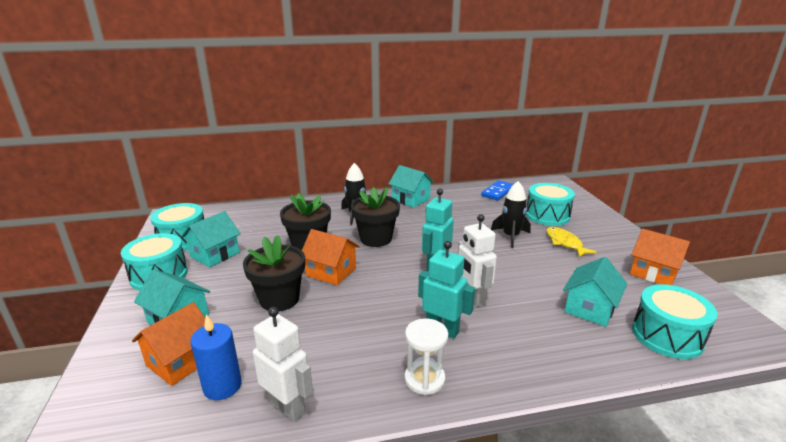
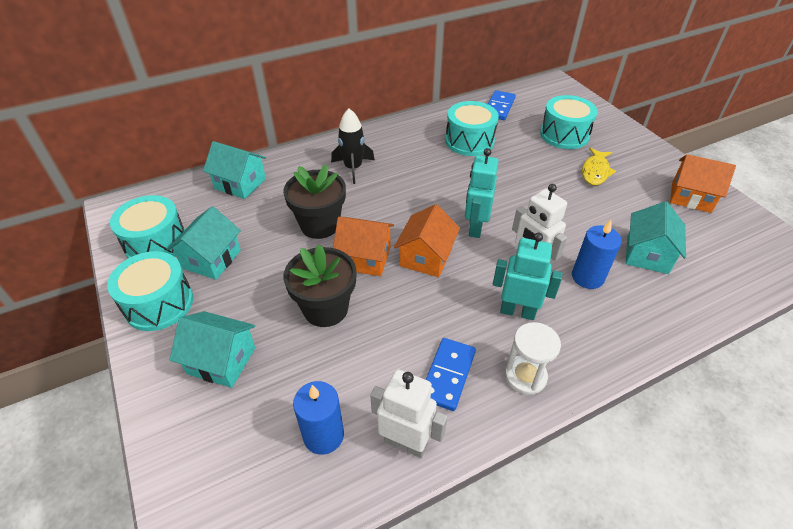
camera: 15 degrees left, 20 degrees up
(181, 361) = (258, 415): orange house -> orange house (426, 257)
(354, 364) = (448, 375): none -> blue domino
(376, 239) = (393, 201): black flower pot -> none
(411, 199) = (406, 133): turquoise house -> turquoise house (240, 183)
(510, 236) = (537, 172): black rocket -> none
(522, 316) = (587, 277): none -> blue candle
(565, 243) = (595, 171): yellow fish -> yellow fish turned 120 degrees counterclockwise
(667, 336) = (724, 273): turquoise drum -> turquoise drum (469, 141)

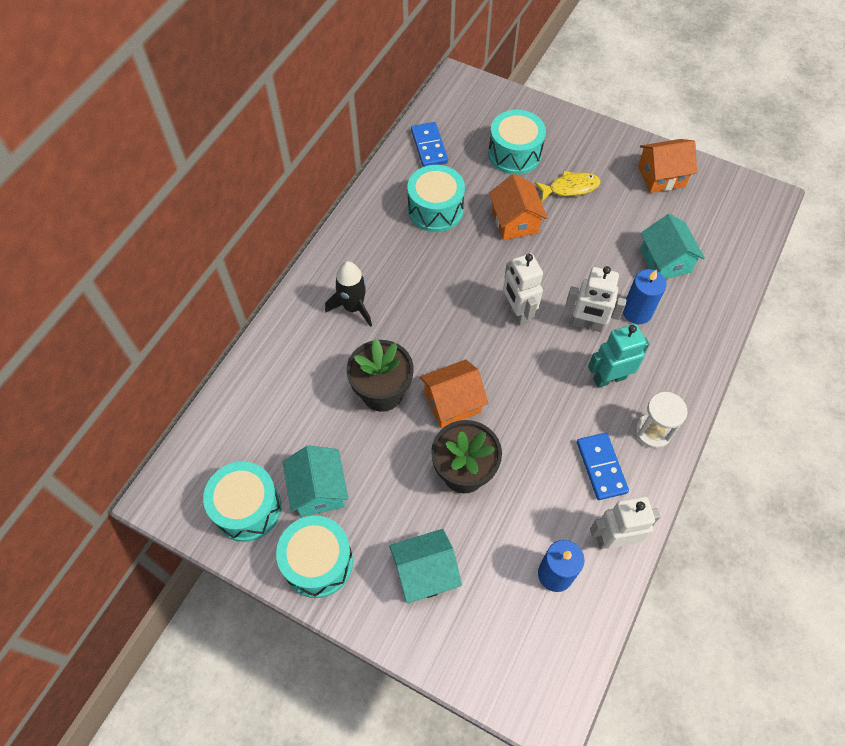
camera: 35 degrees left, 15 degrees up
(240, 183) = (259, 392): turquoise house -> none
(426, 257) = (501, 369): orange house -> orange house (515, 221)
(475, 227) = (517, 312): turquoise robot -> white robot
(595, 171) = (570, 188): yellow fish -> yellow fish turned 90 degrees counterclockwise

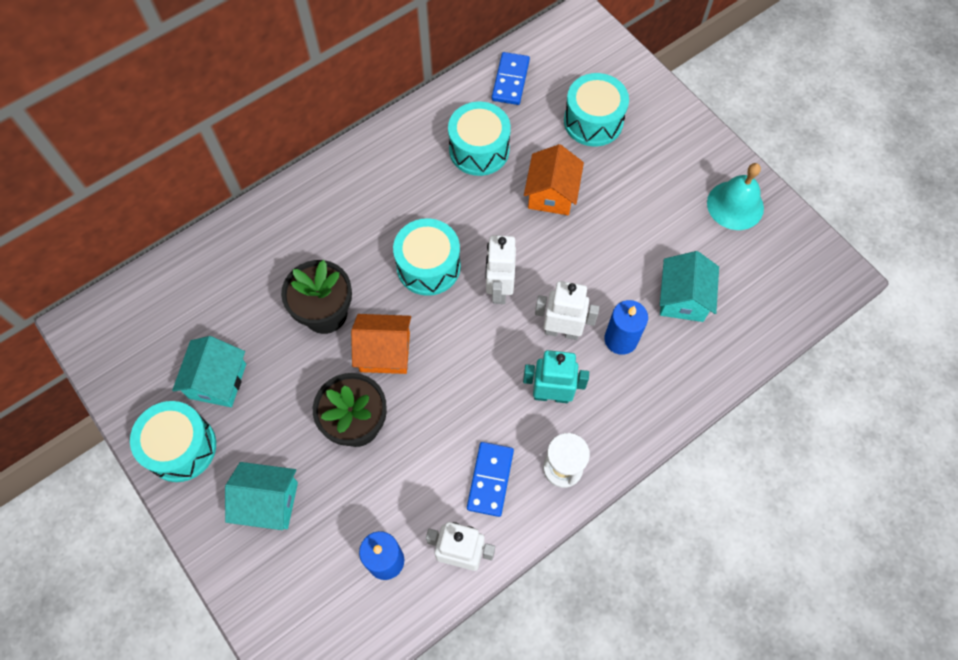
camera: 25 degrees right, 5 degrees up
(247, 508) = (148, 369): turquoise drum -> turquoise drum (428, 266)
(353, 307) = (345, 218): black rocket -> none
(570, 188) = (630, 180): yellow fish -> none
(587, 324) = (561, 331): white robot -> white robot turned 150 degrees clockwise
(661, 176) = (735, 205): orange house -> turquoise bell

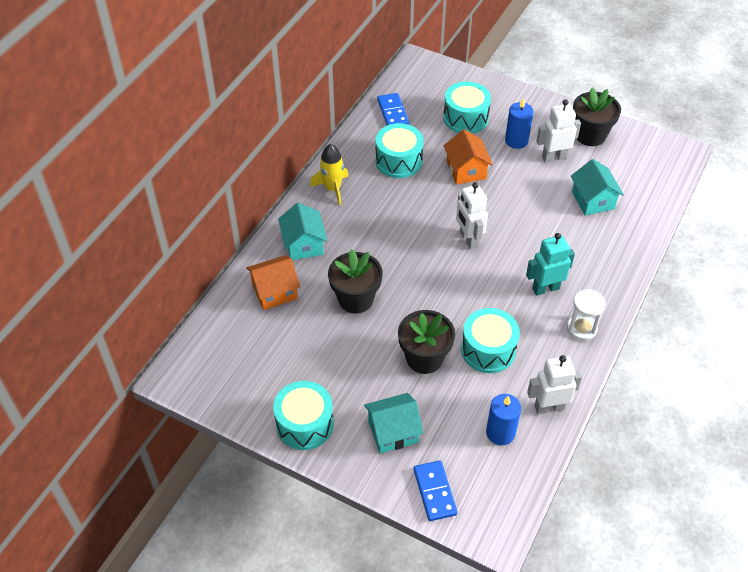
camera: 25 degrees left, 15 degrees down
(217, 381) = (304, 371): turquoise house -> turquoise house (303, 244)
(382, 157) = (332, 188): none -> yellow rocket
(385, 352) = (414, 306): orange house -> orange house (275, 291)
(428, 266) = (410, 243): turquoise drum -> turquoise drum (488, 350)
(490, 479) = (538, 354): blue domino -> blue domino (435, 492)
(561, 331) = (527, 248): white robot -> white robot (554, 157)
(620, 339) = (569, 239): blue candle -> blue candle (516, 141)
(735, 205) = (590, 135): turquoise bell -> black flower pot

